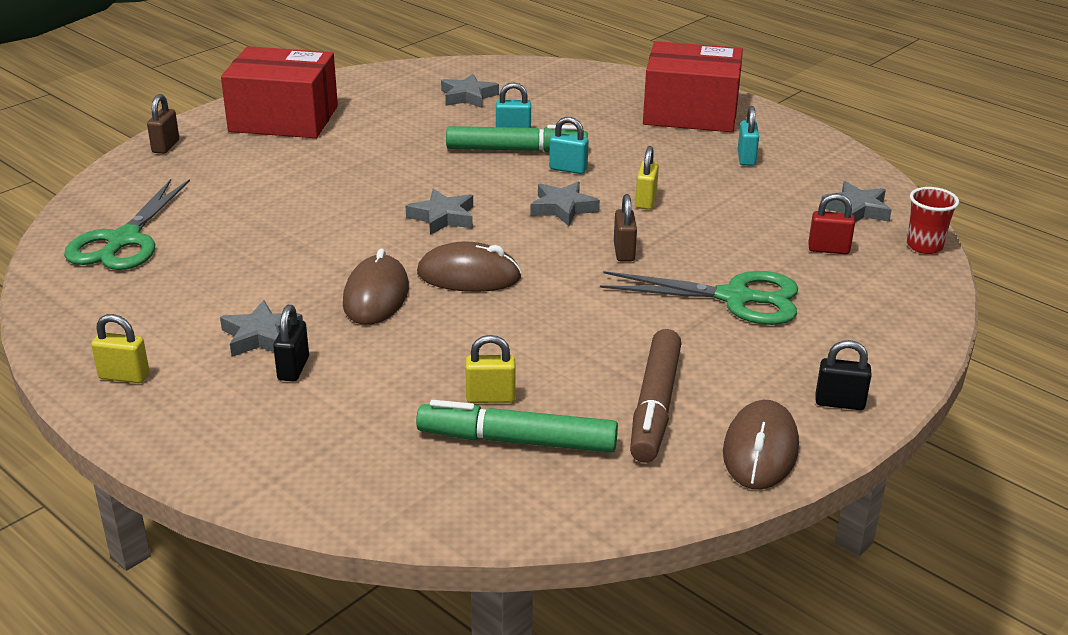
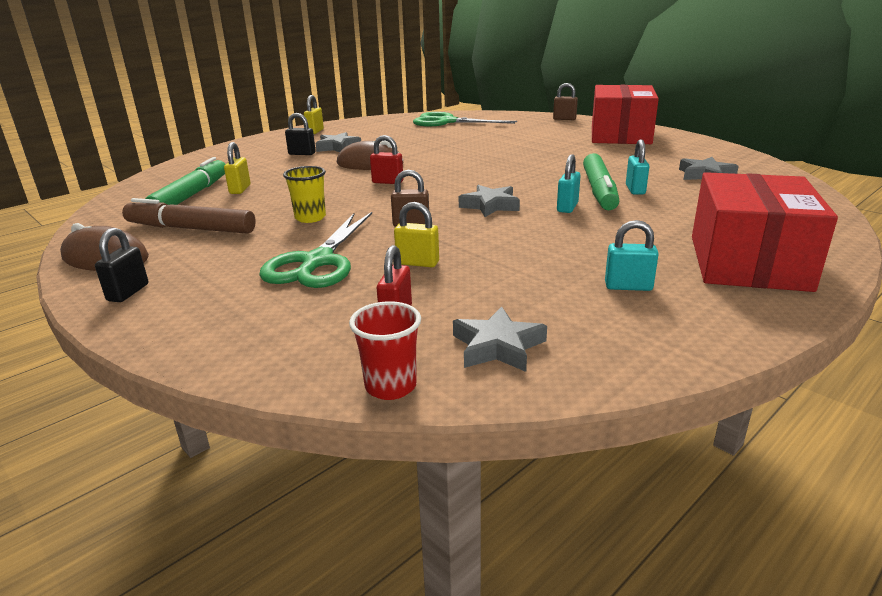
camera: 95 degrees right, 5 degrees down
(443, 217) = (473, 174): grey star -> none
(469, 276) = (387, 182): brown mouse -> red padlock
(608, 319) = (310, 218): none -> yellow cup
(646, 201) = (507, 234): yellow padlock -> yellow padlock (417, 263)

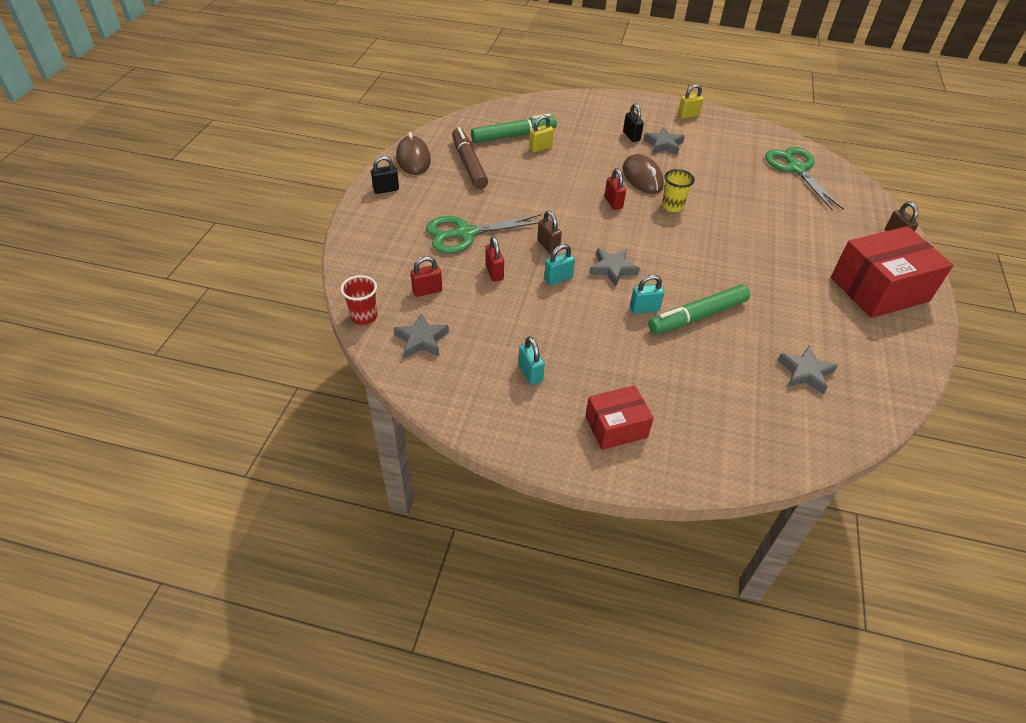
camera: 55 degrees right, 20 degrees up
(310, 218) = (522, 200): yellow cup -> yellow cup (672, 206)
(417, 263) = (494, 272): yellow padlock -> red padlock
(635, 190) = (720, 336): turquoise padlock -> turquoise padlock (558, 279)
(748, 262) = (616, 427): red box -> red box, size x0.57

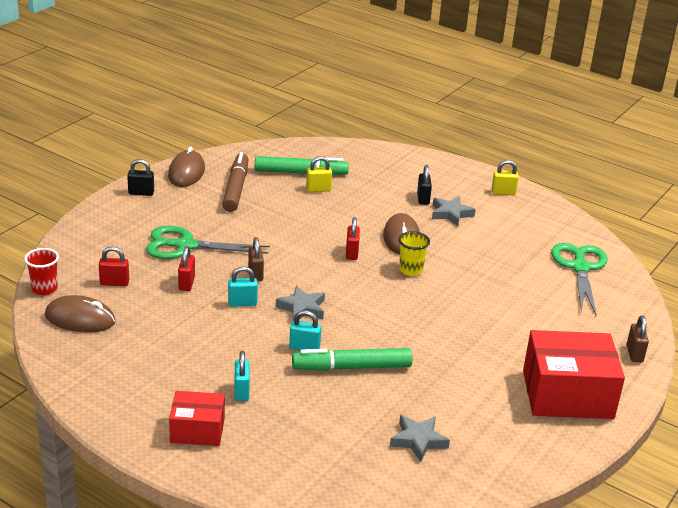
camera: 20 degrees right, 15 degrees down
(421, 340) = (80, 319): grey star -> brown mouse
(530, 373) = (154, 369): turquoise padlock -> turquoise padlock (241, 391)

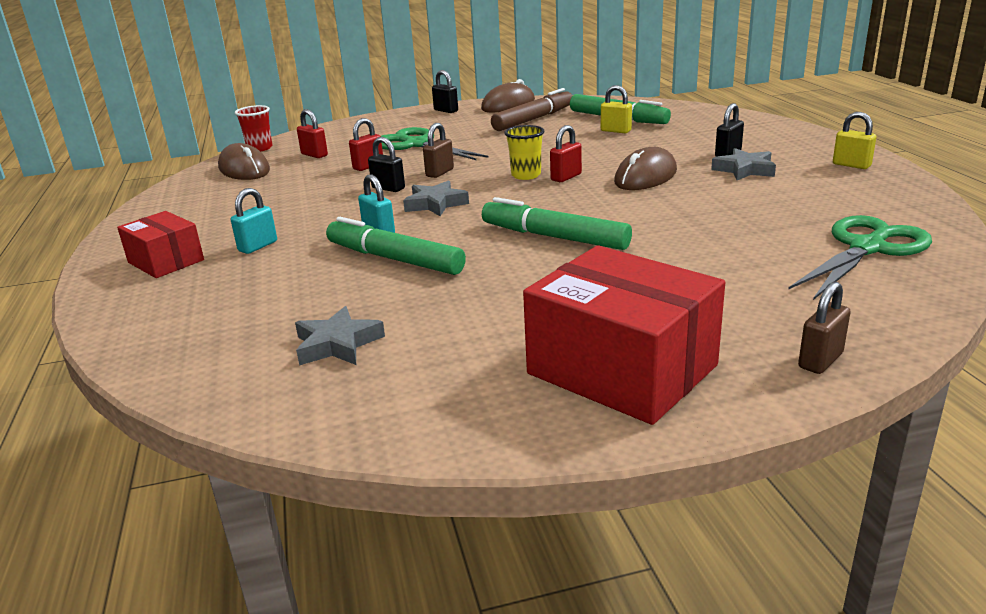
camera: 45 degrees right, 5 degrees down
(242, 303) = (388, 188): turquoise padlock -> black padlock
(411, 270) = (610, 202): yellow cup -> yellow cup (526, 175)
(419, 313) = (554, 237): none -> green marker

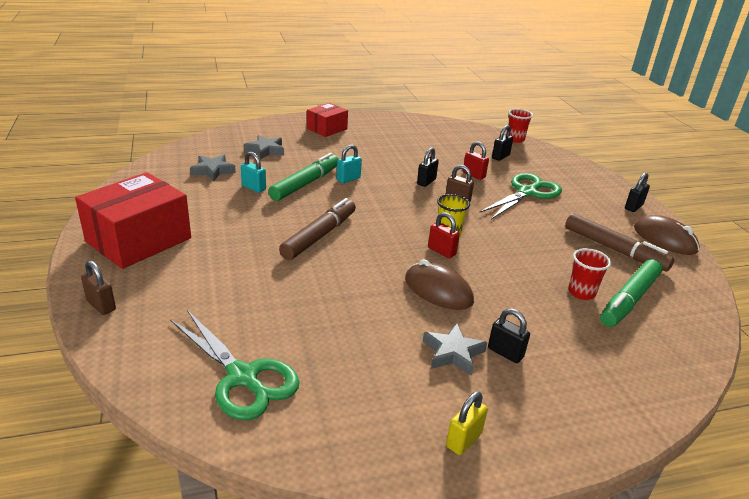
camera: 85 degrees right, 5 degrees up
(244, 169) = (469, 137): brown mouse -> none
(258, 246) = (338, 148): turquoise padlock -> turquoise padlock (254, 188)
(314, 155) = (500, 157): red padlock -> black padlock
(435, 204) = (392, 197): grey star -> grey star (265, 150)
(554, 237) = (319, 236): green marker -> brown marker
(616, 131) = (581, 292): yellow padlock -> red cup

